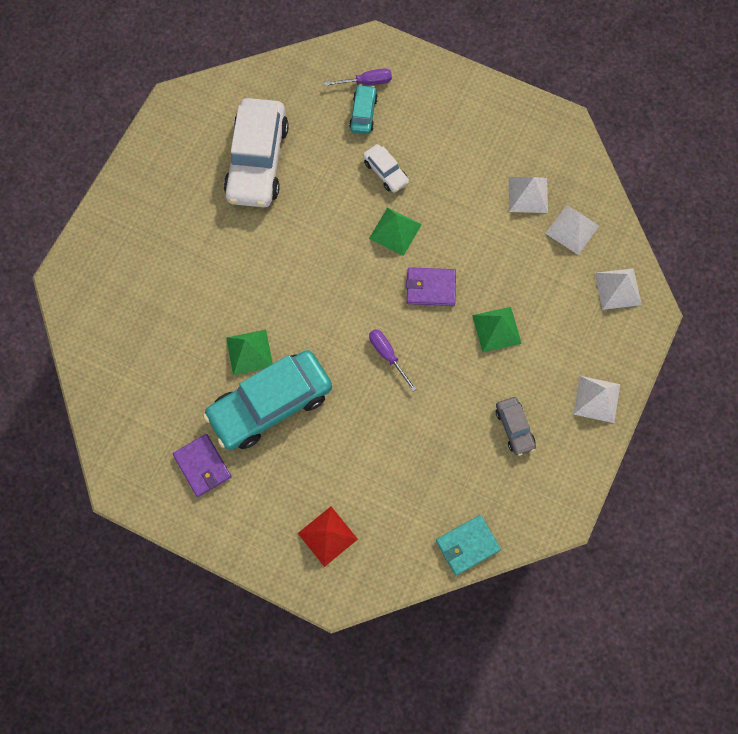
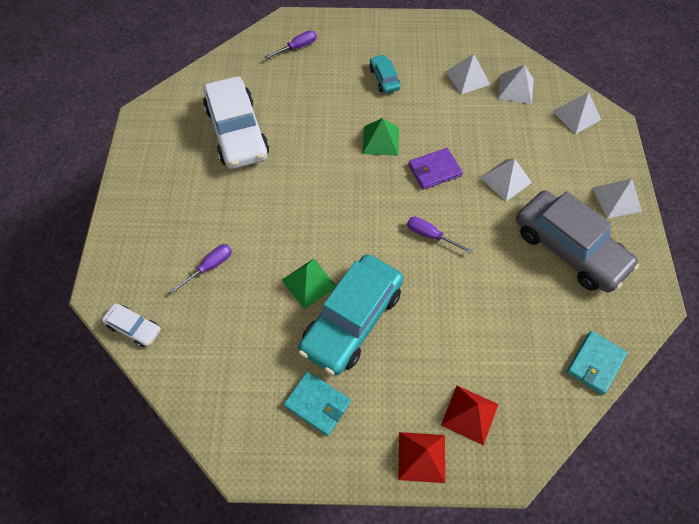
camera: 25 degrees left, 10 degrees down
(168, 296) = (209, 267): none -> purple screwdriver
(202, 466) = (317, 404): purple wallet -> turquoise wallet
(266, 551) = (421, 457): none -> red pyramid
(363, 113) = (307, 69): turquoise car -> turquoise car (384, 78)
(385, 172) = (348, 102): white car -> white car (134, 328)
(496, 329) = (505, 180): green pyramid -> white pyramid
(514, 428) = (569, 248): grey car -> grey car, size x2.17

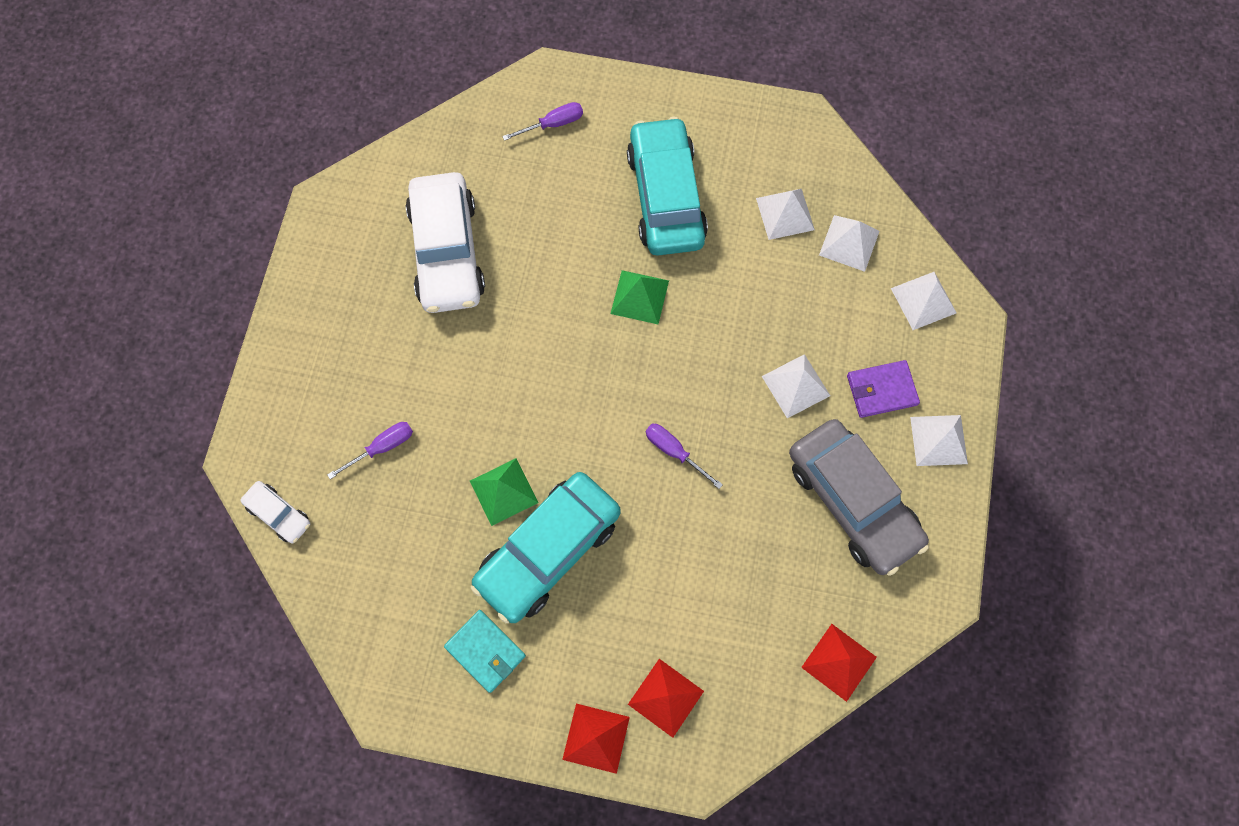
camera: 10 degrees right, 10 degrees up
(384, 78) = (666, 197): turquoise car -> turquoise car, size x2.17
(434, 170) = (702, 355): purple wallet -> purple wallet (881, 390)
(595, 363) = (839, 662): turquoise wallet -> red pyramid

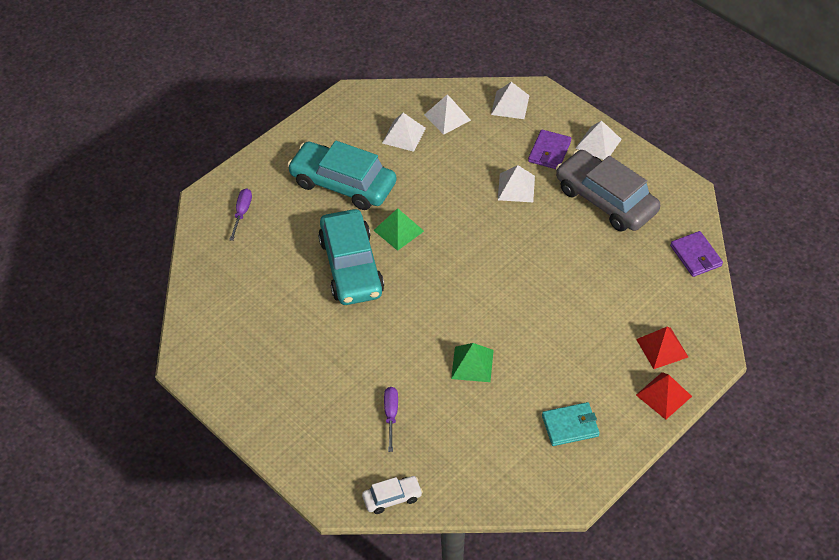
camera: 55 degrees left, 20 degrees down
(447, 252) = (282, 313): white car -> none
(548, 550) = (528, 360): turquoise car -> turquoise car (351, 266)
(674, 452) = (512, 265): purple screwdriver -> none
(839, 662) = (695, 256): red pyramid -> purple wallet
(852, 501) = (606, 200): grey car -> grey car turned 135 degrees counterclockwise

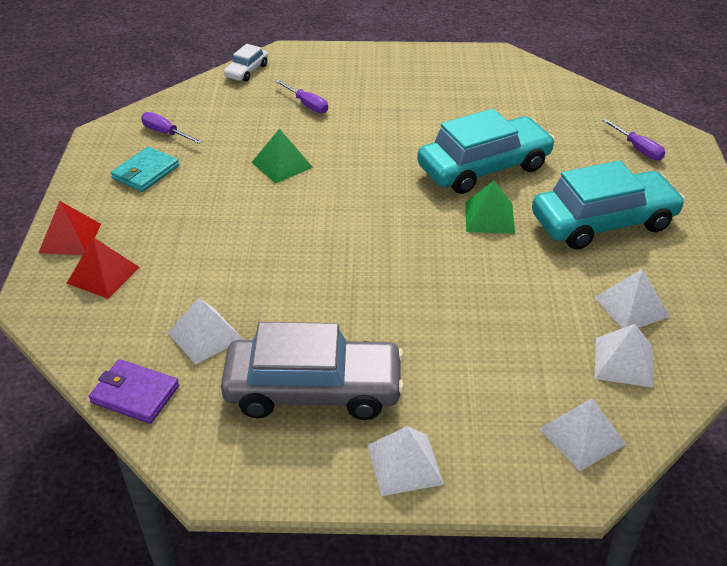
camera: 135 degrees right, 10 degrees down
(351, 266) = (484, 167): turquoise car -> turquoise car turned 120 degrees clockwise
(516, 187) = (434, 333): white pyramid -> white pyramid (205, 336)
(523, 461) = (165, 133): none -> purple screwdriver
(549, 151) = (452, 405): purple wallet -> none

